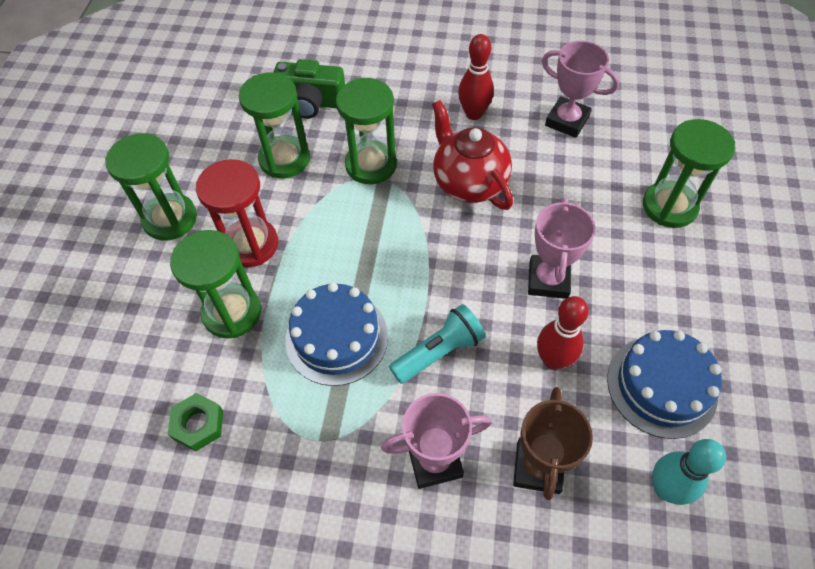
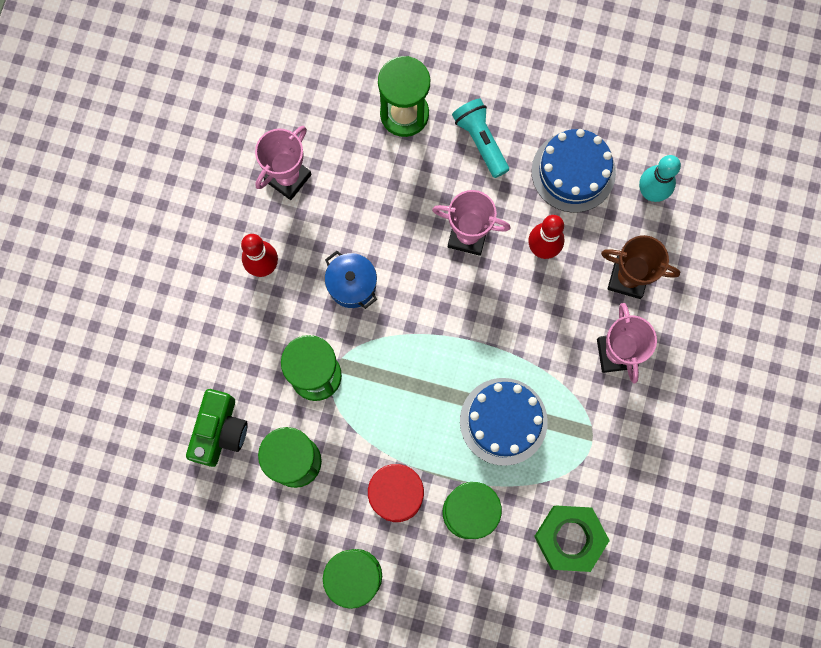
camera: 85 degrees left, 20 degrees up
(198, 424) = (570, 538): green nut -> green nut, size x1.61
(439, 352) = (526, 338): turquoise flashlight -> turquoise flashlight (481, 141)
(469, 183) = (352, 285): red teapot -> blue pot

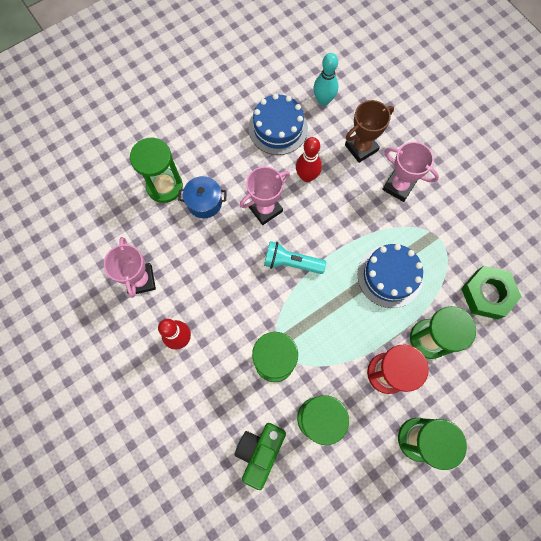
camera: 50 degrees left, 5 degrees down
(220, 431) = (260, 451): green camera -> green camera turned 120 degrees counterclockwise
(352, 285) = (237, 295): blue pot -> blue pot (204, 203)
(481, 141) = (218, 160): turquoise flashlight -> turquoise flashlight (291, 262)

